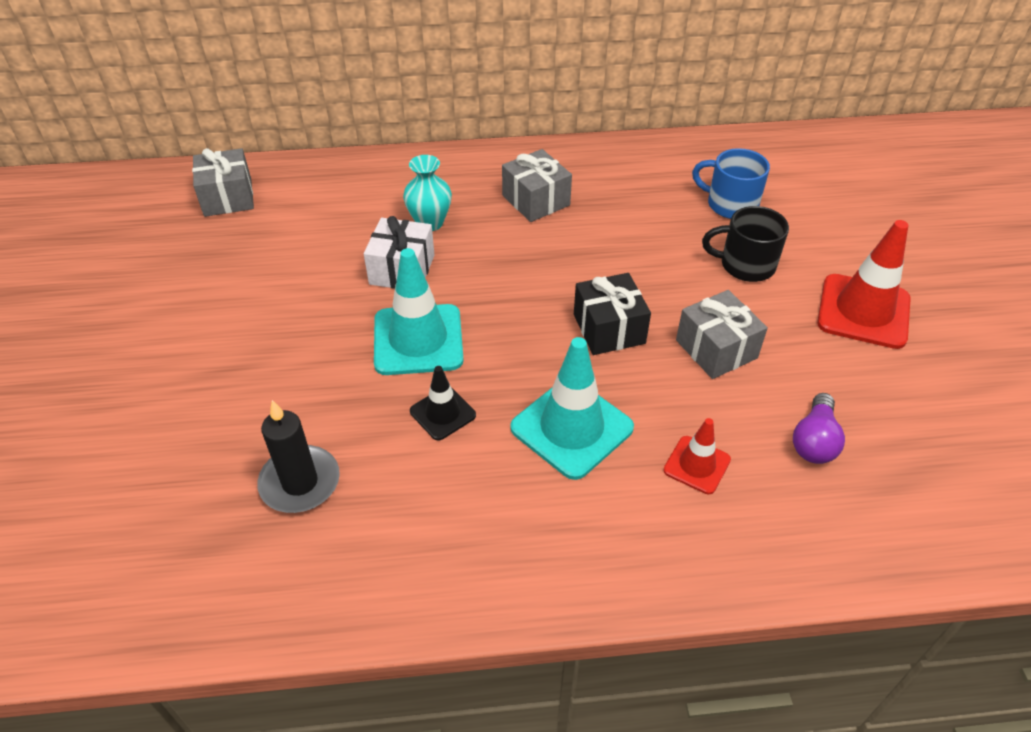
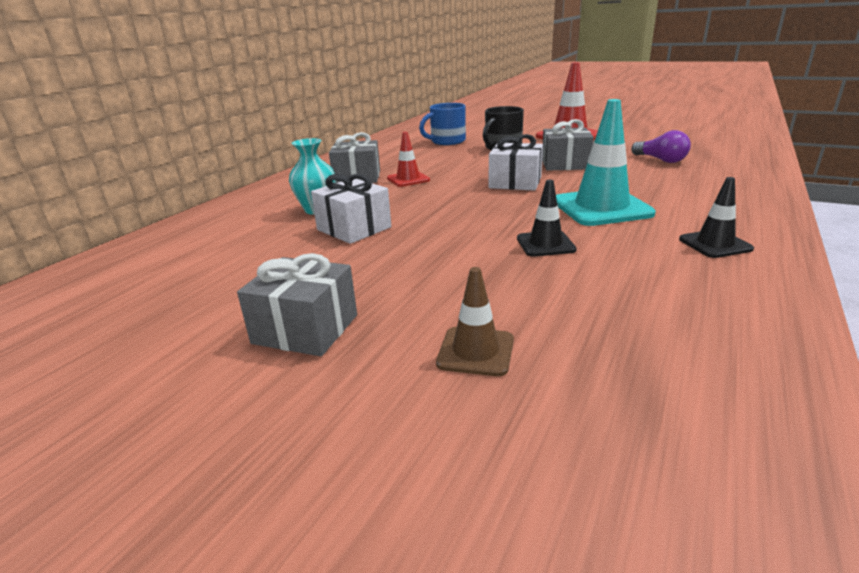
camera: 55 degrees left, 20 degrees down
(228, 197) = (93, 287): grey gift -> grey gift (305, 329)
(235, 436) = (475, 351): none -> brown traffic cone
(300, 482) = (580, 324): black candle -> none
(418, 340) = (447, 237): turquoise traffic cone -> none
(519, 545) = (715, 244): none -> black traffic cone
(609, 329) = (515, 182): black gift -> white gift
(697, 465) = (662, 185): red traffic cone -> red traffic cone (408, 179)

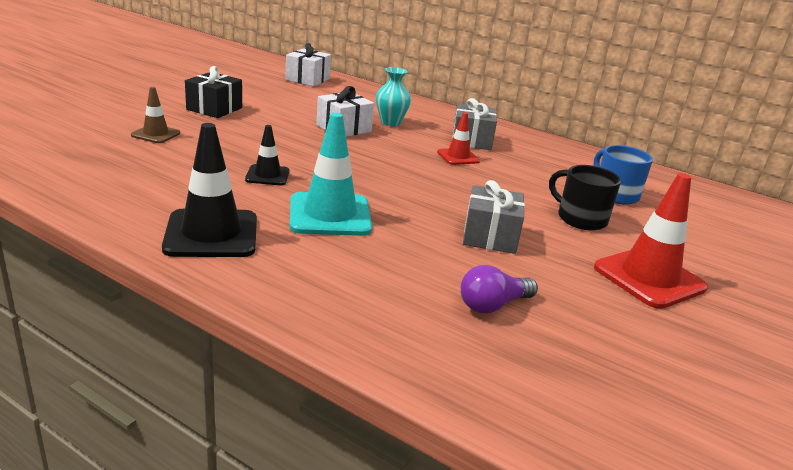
camera: 90 degrees right, 0 degrees up
(305, 329) = (214, 109): grey gift -> black gift
(515, 182) = (428, 196): white gift -> white gift (307, 79)
(715, 244) = (211, 234): black traffic cone -> black traffic cone, size x1.81

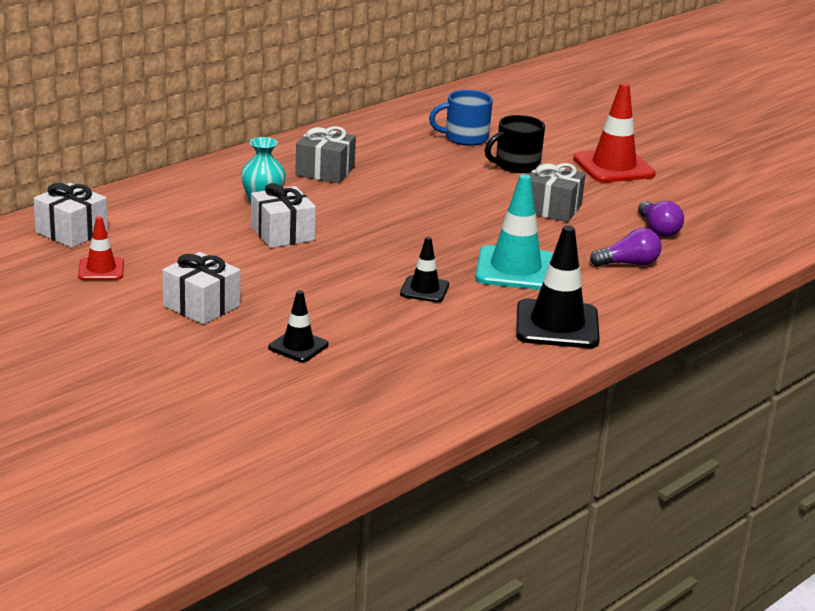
camera: 75 degrees left, 0 degrees up
(156, 134) = (298, 346): brown traffic cone -> black traffic cone
(214, 109) = (201, 306): black gift -> white gift
(380, 280) = (628, 264): none -> purple light bulb
(458, 157) = (373, 187): red traffic cone -> red traffic cone (101, 269)

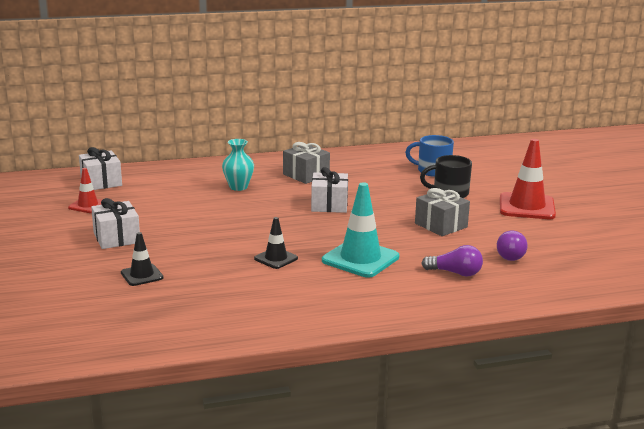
camera: 30 degrees right, 5 degrees down
(282, 233) = (227, 206): white gift -> white gift (329, 205)
(557, 325) = (343, 302): black traffic cone -> none

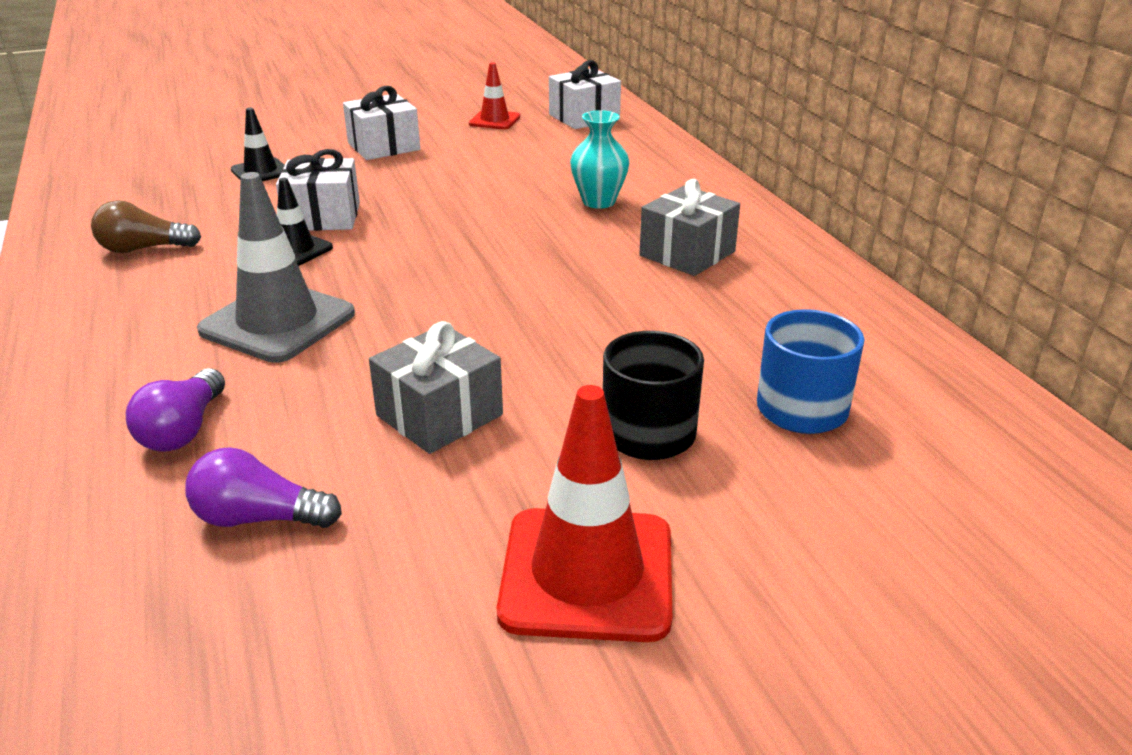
camera: 85 degrees right, 10 degrees up
(260, 302) = (143, 249): none -> brown light bulb
(329, 205) = (535, 283): white gift -> white gift (323, 217)
(360, 259) = (277, 322): turquoise traffic cone -> grey traffic cone

